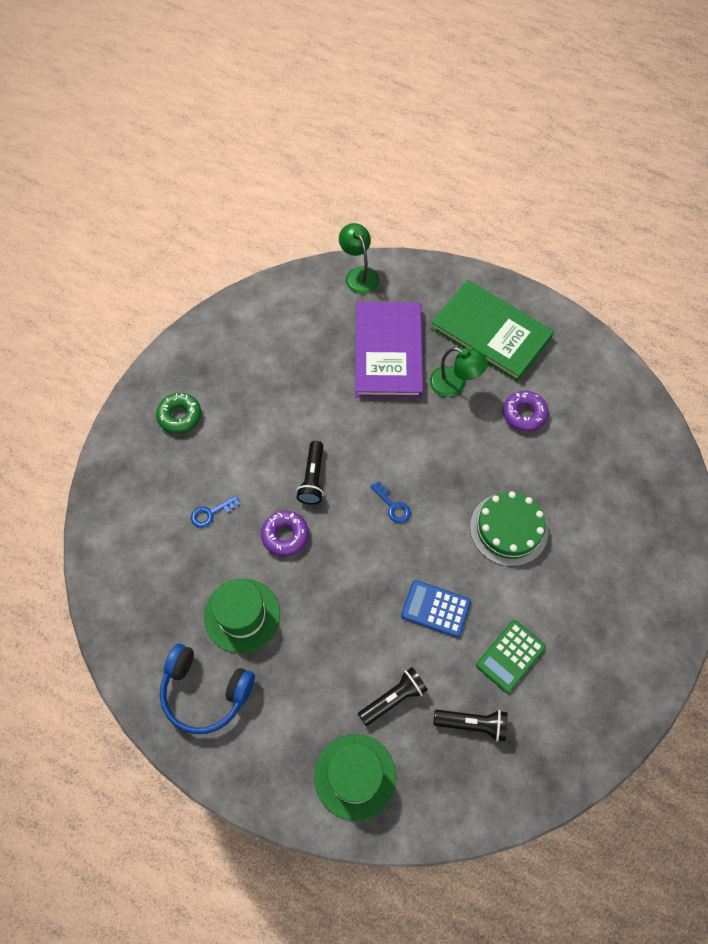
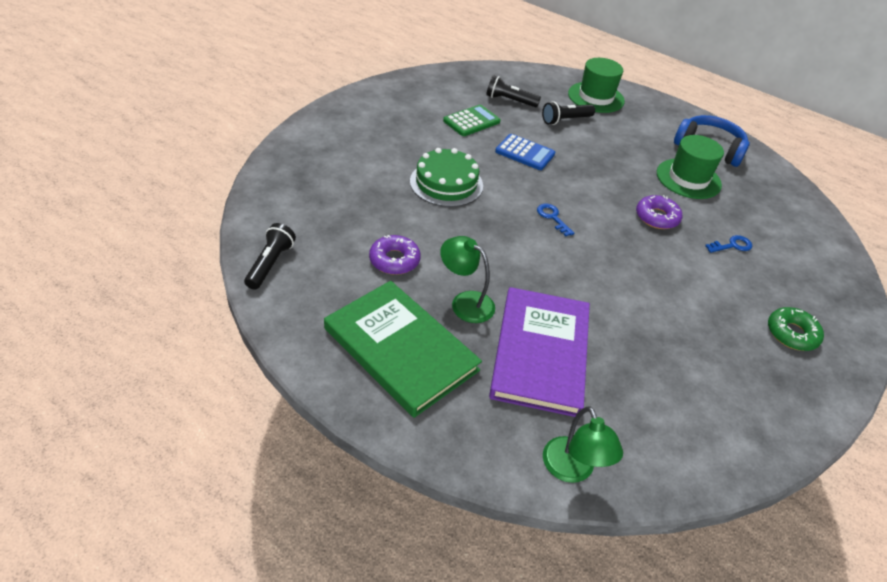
camera: 175 degrees left, 20 degrees down
(312, 478) = (632, 252): black flashlight -> black flashlight (270, 264)

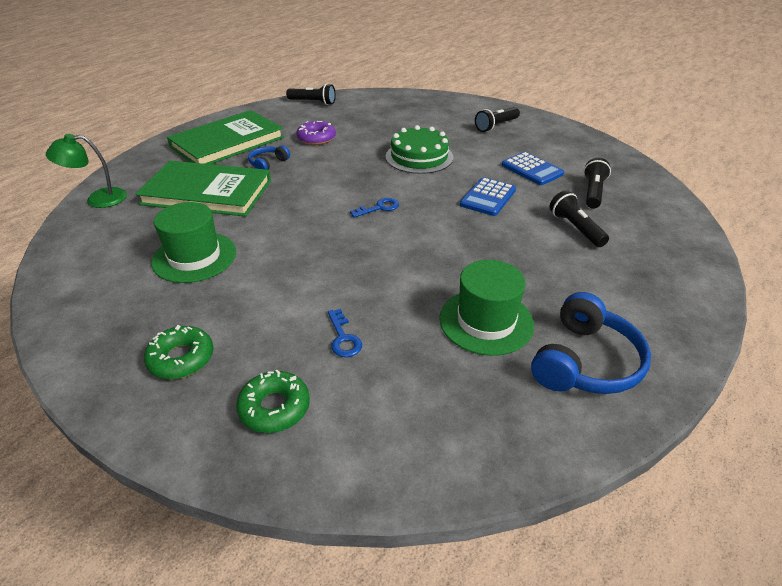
camera: 95 degrees right, 5 degrees down
(374, 125) = (496, 126): none -> black flashlight
(465, 302) = (268, 164): green lamp -> blue headphones
(471, 121) = (532, 169): green calculator -> blue calculator
(540, 353) = (207, 192): purple book -> green book
(596, 97) = (657, 258): green hat -> green hat (194, 257)
(657, 217) = (392, 279): purple donut -> none
(808, 278) = (274, 408): none -> green donut

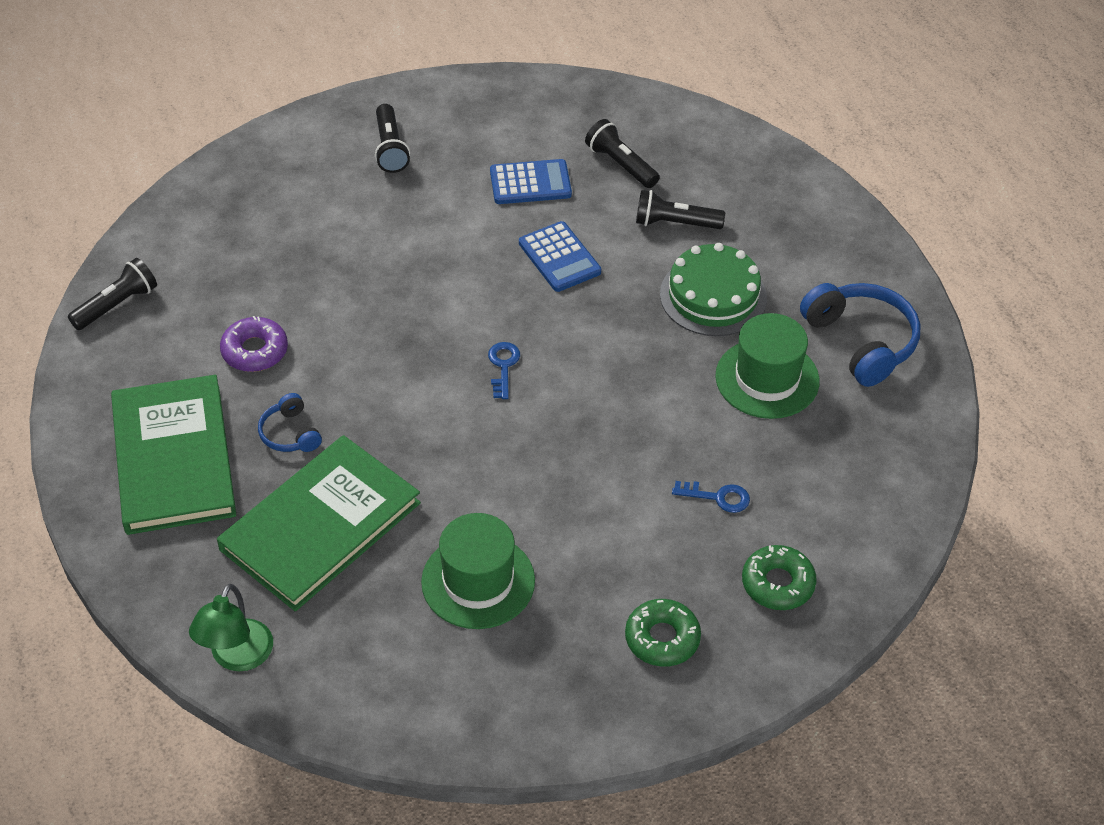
camera: 60 degrees left, 10 degrees up
(419, 157) = (408, 268): green cake -> green cake (713, 296)

